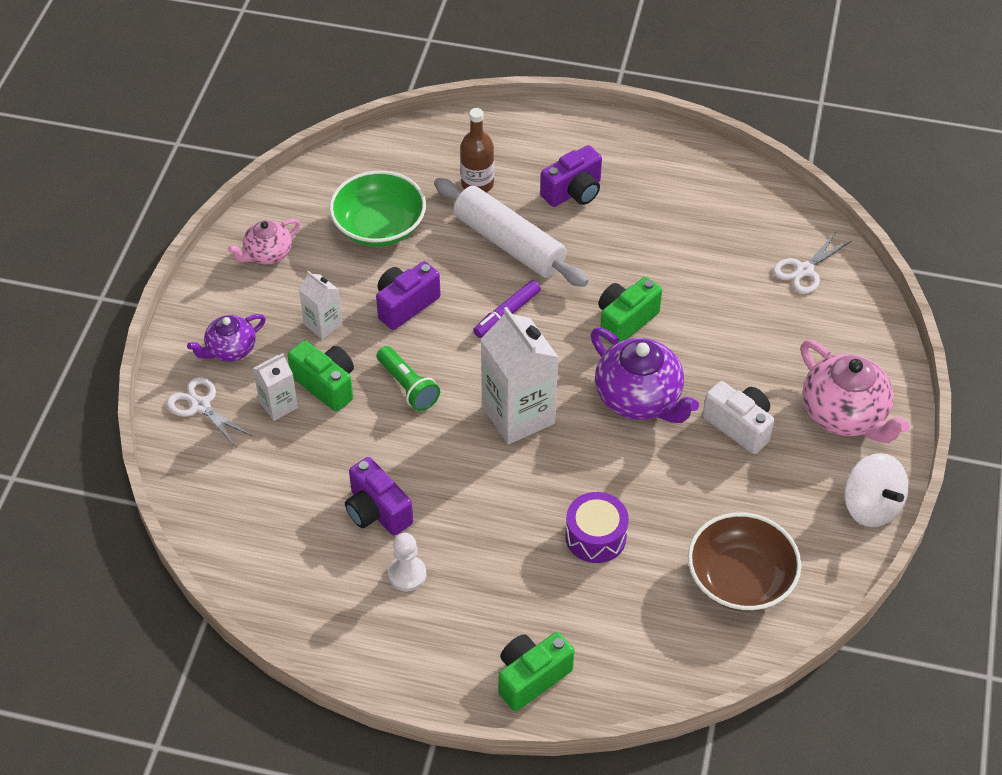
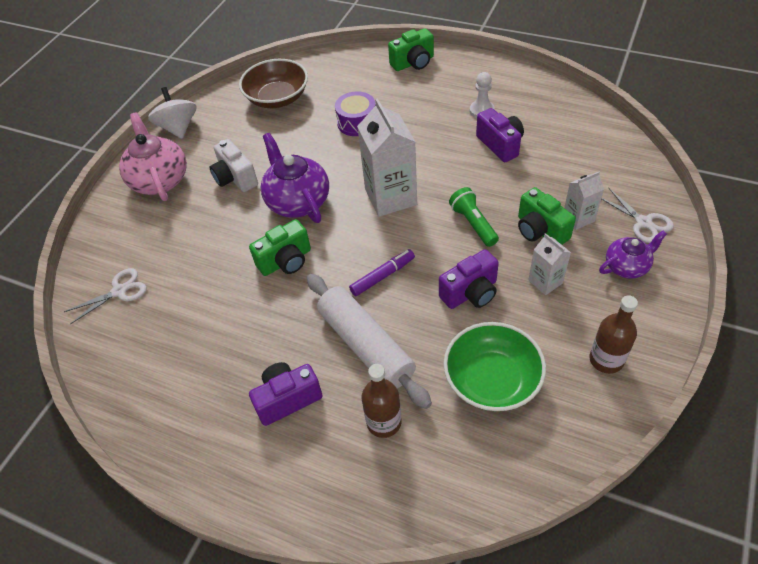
camera: 165 degrees left, 0 degrees up
(267, 254) = (606, 360): pink teapot -> brown bottle

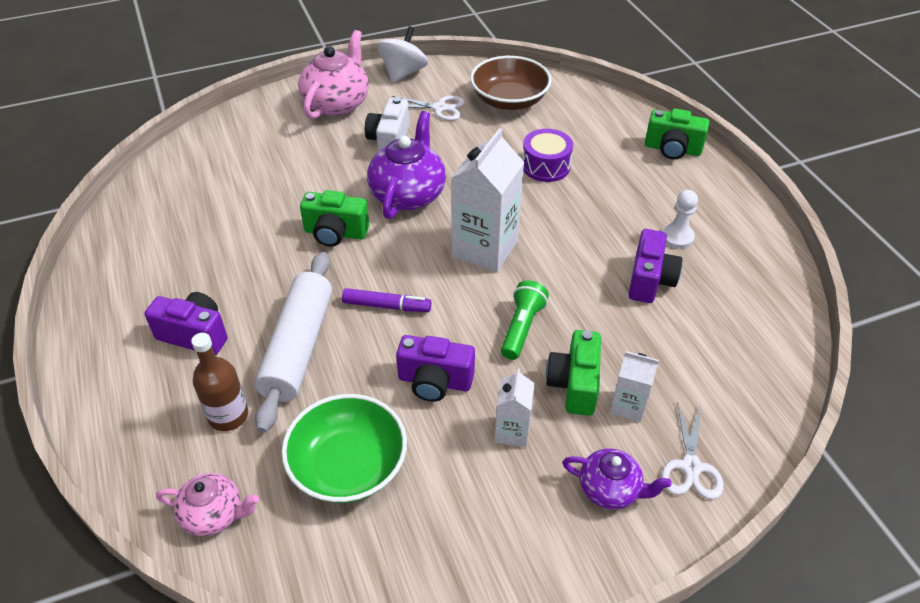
camera: 40 degrees right, 5 degrees down
(119, 291) = (205, 164): white scissors -> white scissors (439, 108)
(460, 480) = (214, 514): none -> pink teapot
(606, 360) = (465, 547): brown bottle -> none

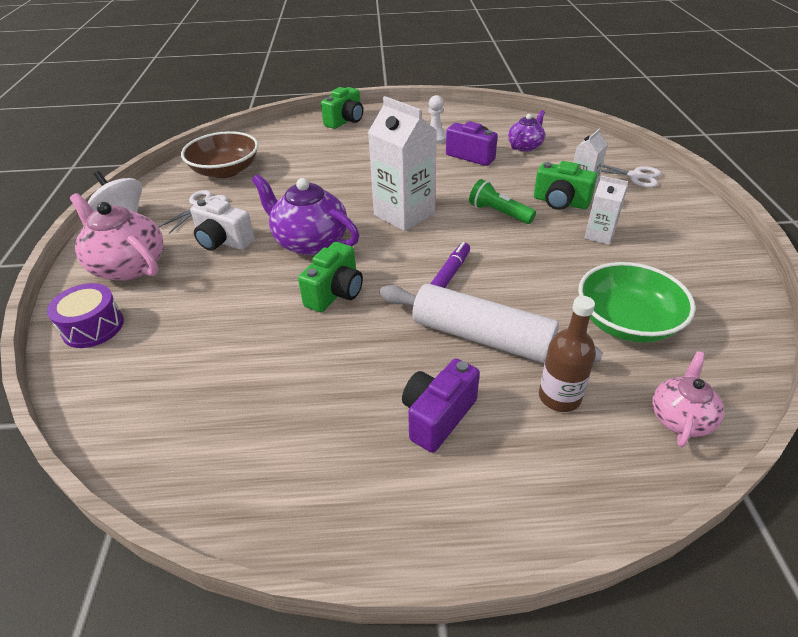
camera: 70 degrees left, 5 degrees down
(435, 381) = (543, 262): purple camera -> none
(546, 166) = (324, 170): purple drum -> purple drum (93, 327)
(610, 489) = (652, 206): purple teapot -> purple teapot (525, 146)

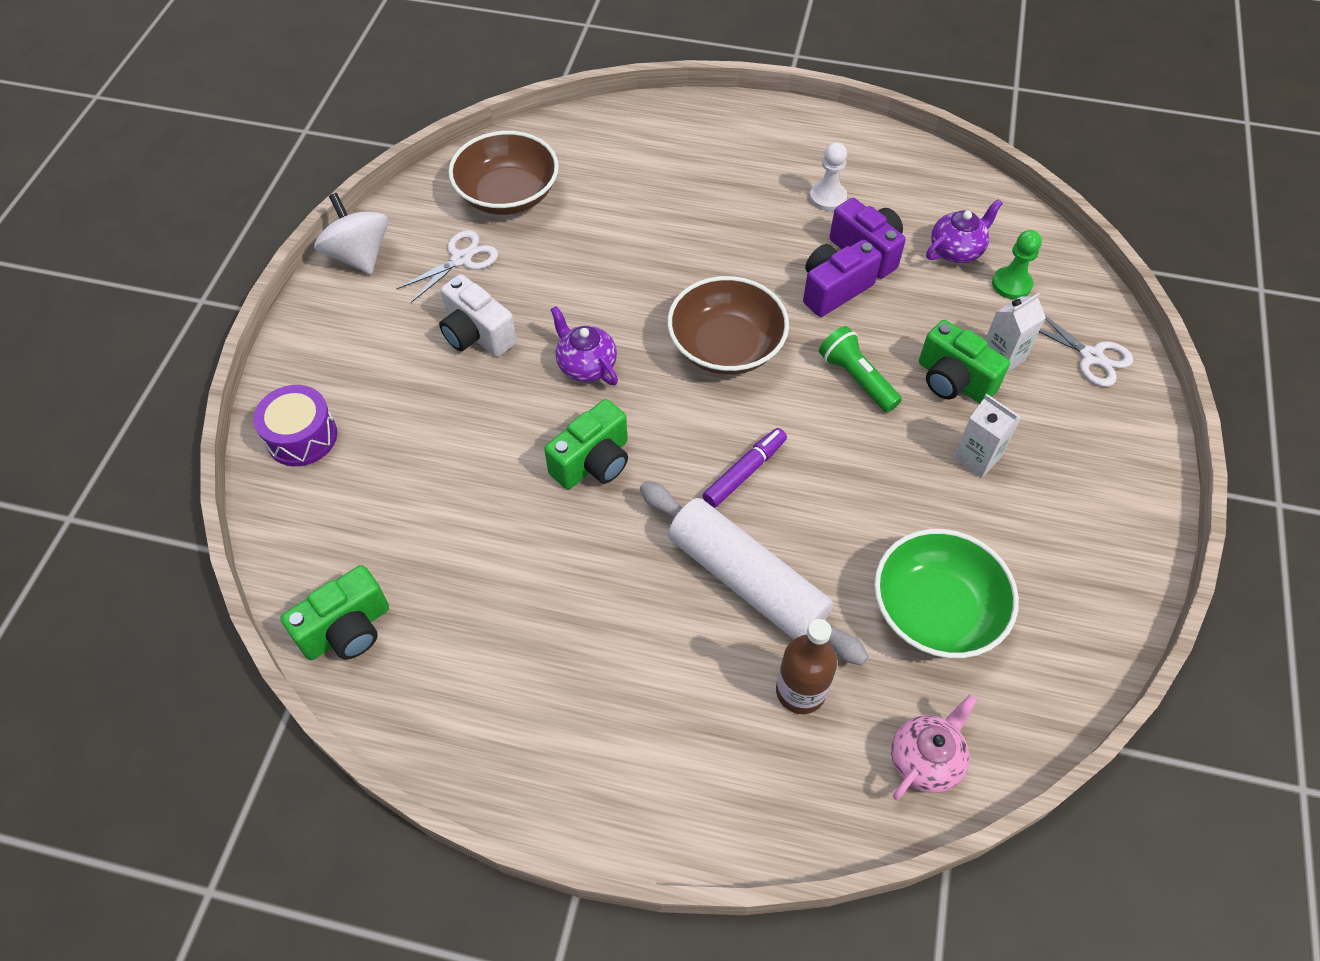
camera: 15 degrees right, 15 degrees up
(128, 266) = (354, 347): pink teapot -> none
(310, 242) = (586, 365): purple teapot -> purple teapot, size x0.59
(345, 121) = (706, 124): green camera -> green camera (347, 630)
(404, 214) = (726, 346): white carton -> brown bowl
(437, 416) = (652, 675): purple camera -> purple camera (834, 290)
(567, 154) = (1011, 284): none -> green pawn

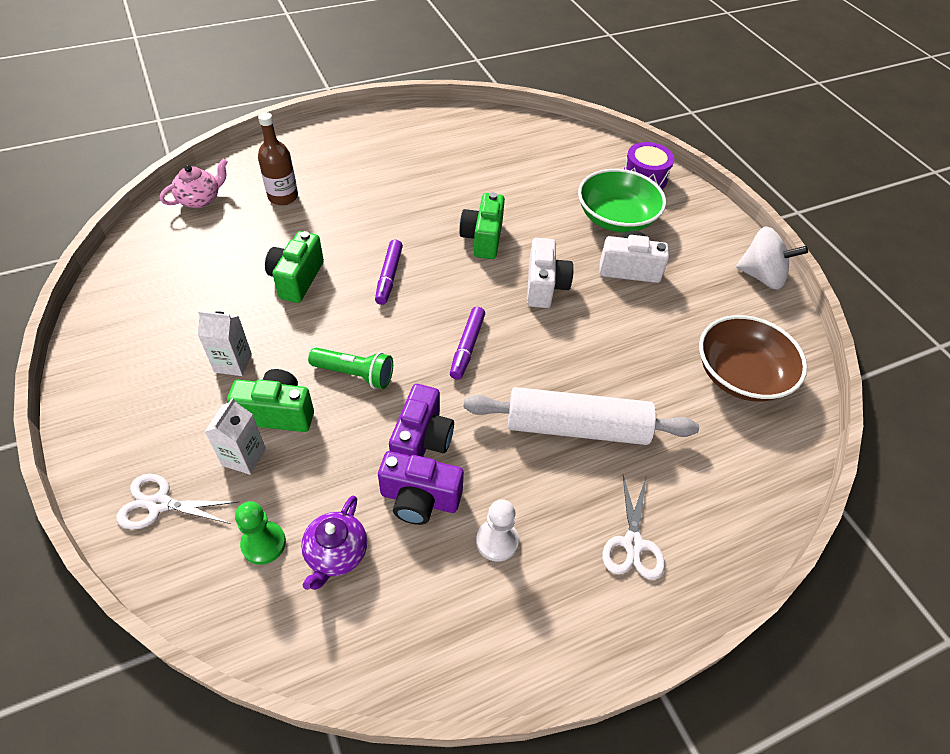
camera: 140 degrees right, 5 degrees down
(347, 630) = (521, 128): green camera -> green camera (297, 279)
(461, 259) = (702, 309): white scissors -> white scissors (633, 544)
(586, 365) = (544, 286): purple teapot -> white camera
(726, 346) = (467, 347): brown bowl -> purple marker
(746, 581) = (345, 226): white rolling pin -> white rolling pin (576, 427)
(925, 759) = (200, 199): pink teapot -> pink teapot turned 135 degrees counterclockwise
(936, 610) = (223, 262): green bowl -> green bowl (616, 218)

